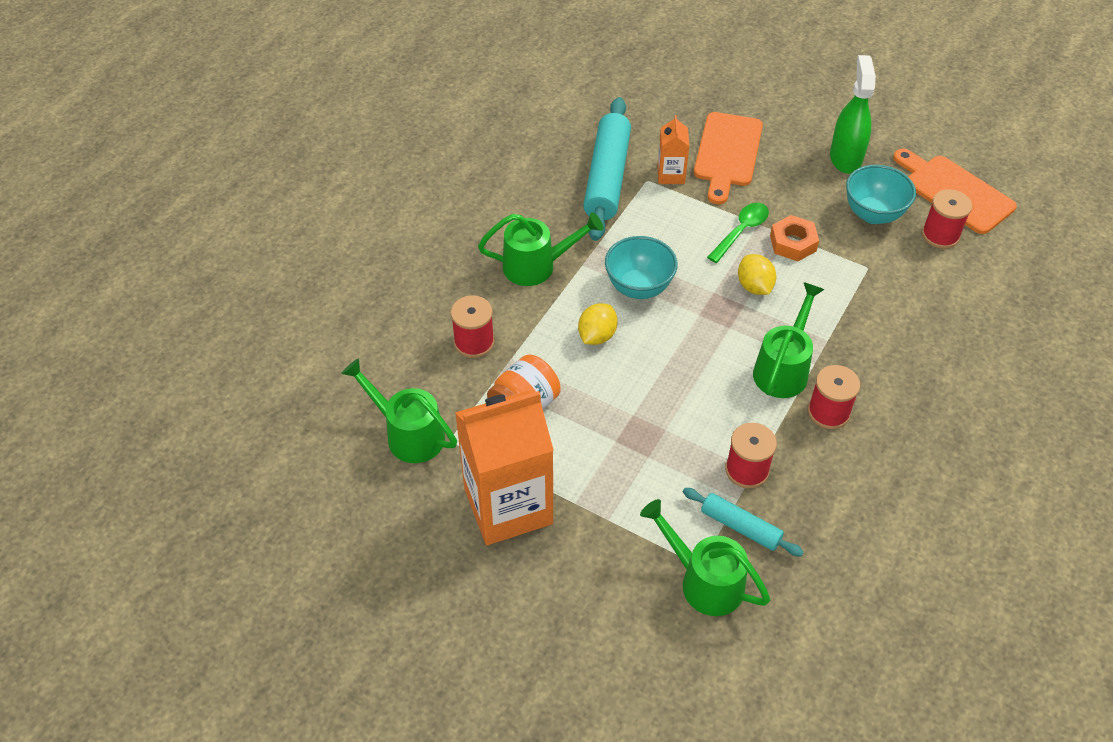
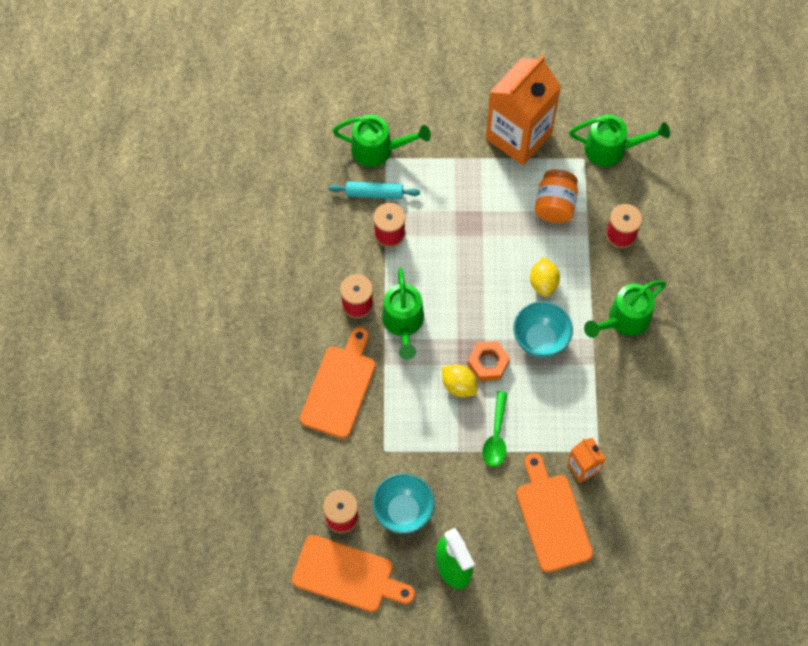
camera: 150 degrees right, 15 degrees up
(607, 177) = (630, 436): turquoise rolling pin -> none
(793, 243) = (451, 445): orange nut -> orange nut (488, 363)
(890, 341) = (340, 387): none -> orange cutting board

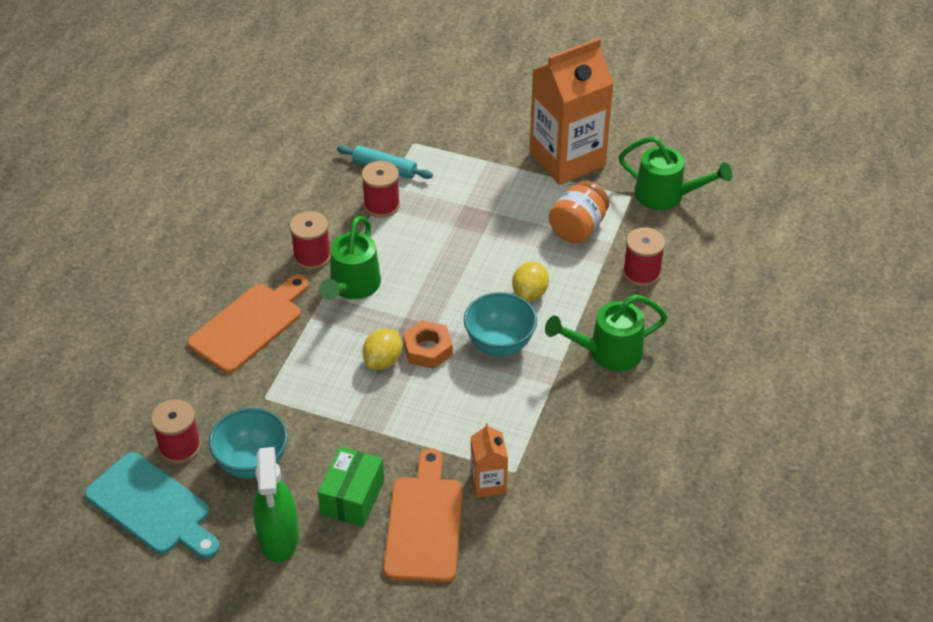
camera: 20 degrees right, 20 degrees down
(348, 575) = (152, 507): orange cutting board -> turquoise cutting board
(378, 150) = (409, 134): green watering can -> none
(459, 385) = (383, 361): yellow lemon -> yellow lemon turned 60 degrees clockwise
(490, 514) = (352, 497): none -> green box
(496, 435) = (400, 421): green spoon -> none

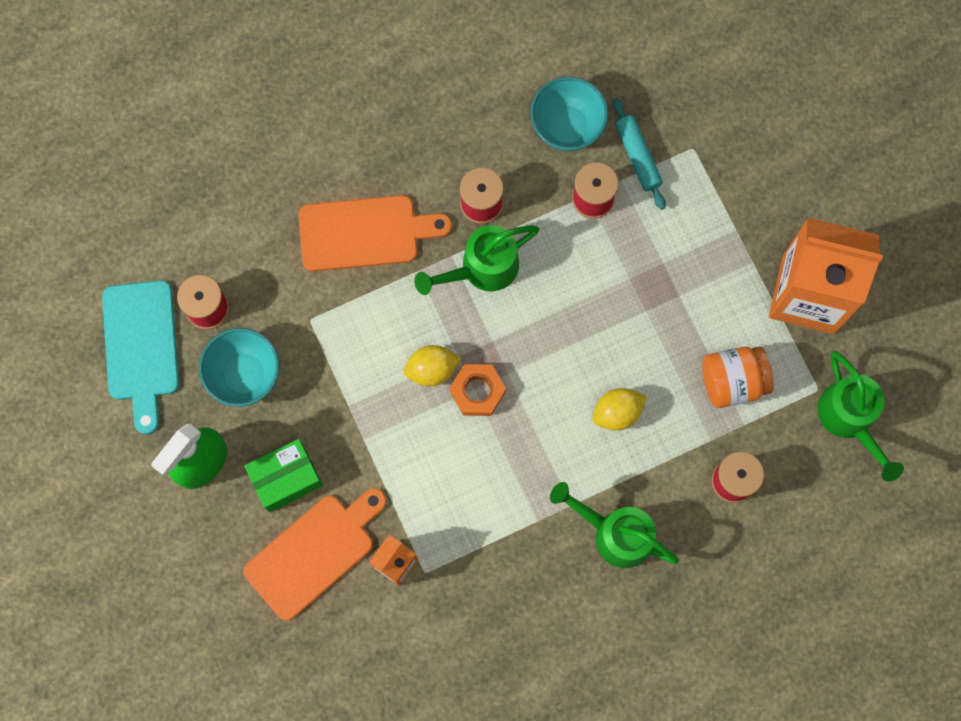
camera: 45 degrees right, 30 degrees up
(499, 344) = (538, 441): turquoise bowl -> turquoise bowl (567, 127)

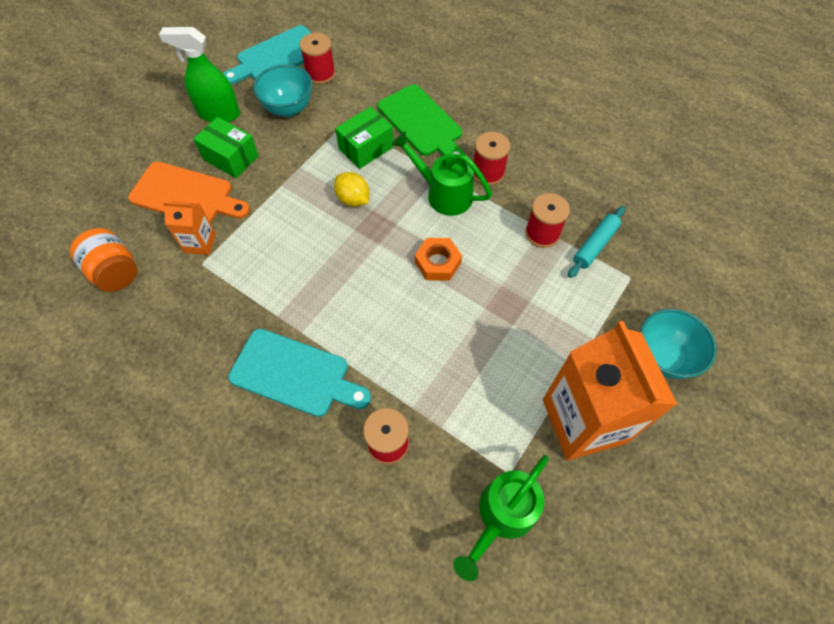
camera: 60 degrees right, 15 degrees down
(364, 316) = (366, 148): none -> green box
(365, 233) = (422, 123): orange cutting board -> green cutting board
(477, 391) = (354, 232): orange nut -> orange nut (437, 263)
(567, 127) = (579, 194): turquoise bowl -> turquoise bowl (663, 357)
(615, 533) = (295, 374): green watering can -> turquoise cutting board
(617, 412) = (393, 328): yellow lemon -> none
(732, 381) = (471, 399): orange jar -> orange jar (115, 272)

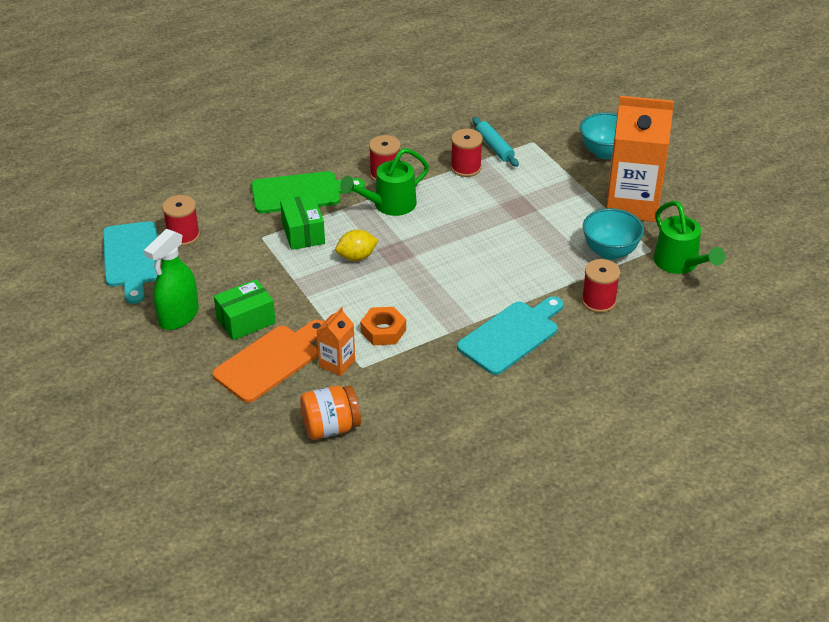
camera: 65 degrees left, 20 degrees down
(288, 108) = (212, 268): turquoise bowl -> turquoise bowl (610, 252)
(437, 263) = (456, 229): orange nut -> orange nut (383, 331)

